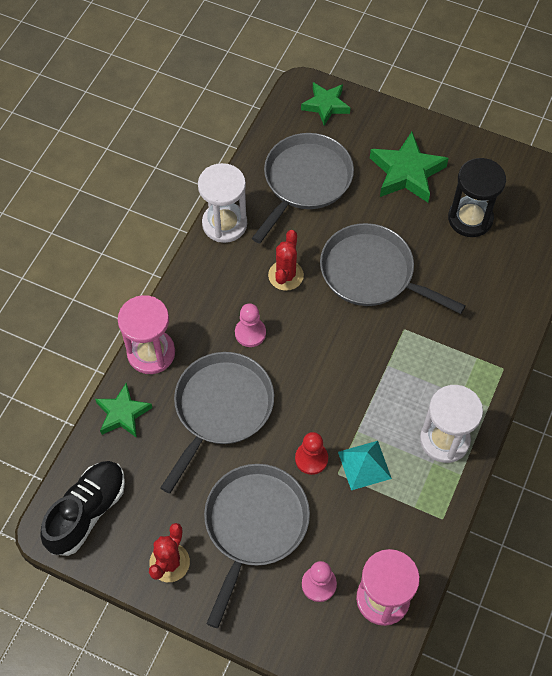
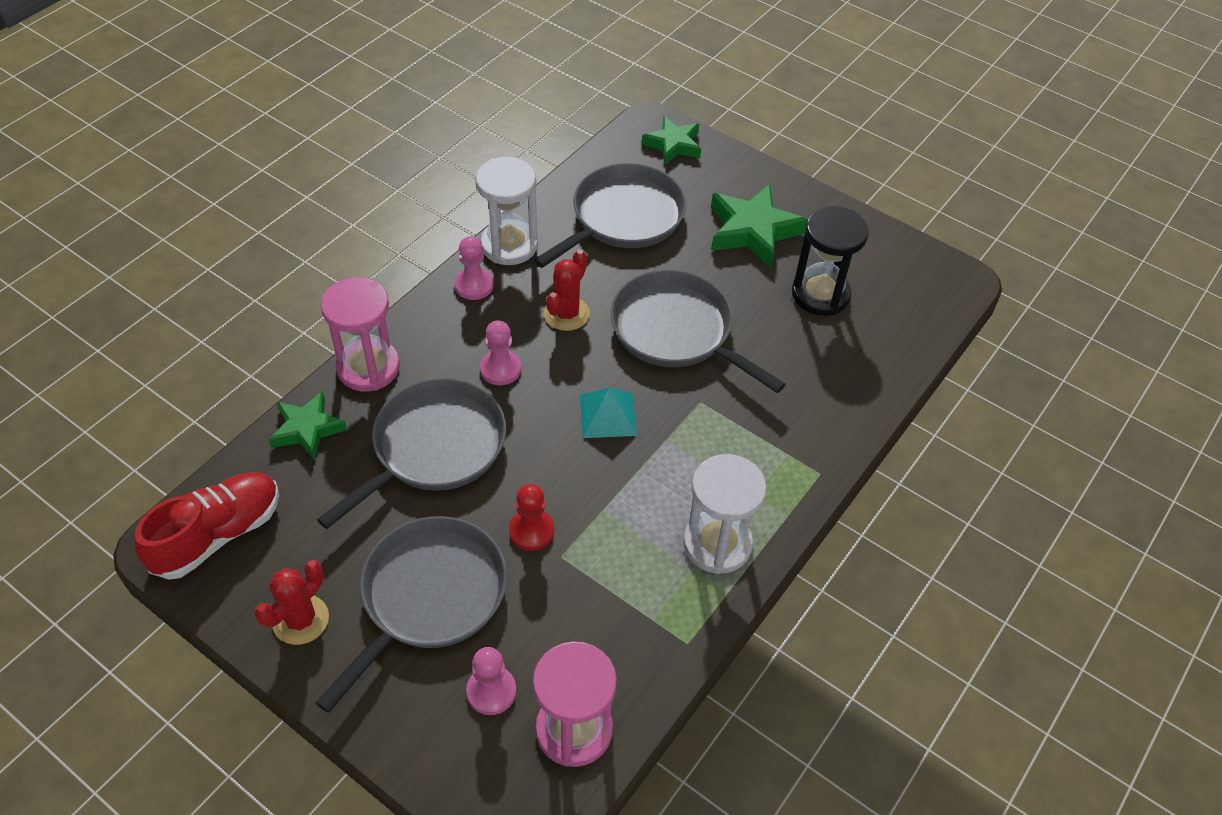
camera: 10 degrees right, 10 degrees down
(87, 512) = (218, 535): black shoe -> red shoe
(208, 265) = (474, 285): none -> pink pawn
(364, 465) = (600, 553): turquoise pyramid -> turquoise pyramid (607, 415)

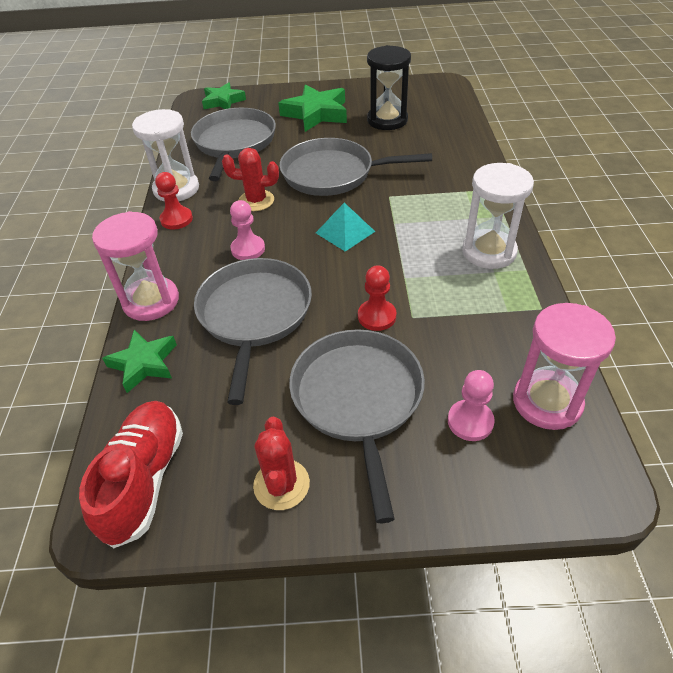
camera: 35 degrees left, 5 degrees down
(474, 285) = (176, 219): pink pawn -> red pawn
(566, 314) = (256, 201): red cactus -> red cactus turned 75 degrees counterclockwise

